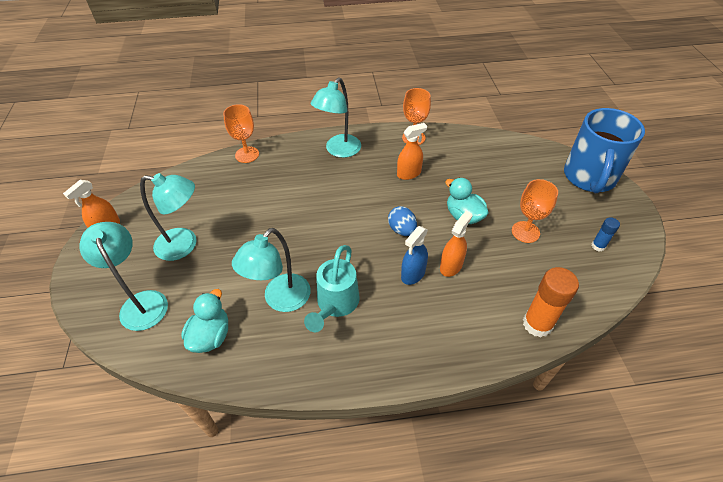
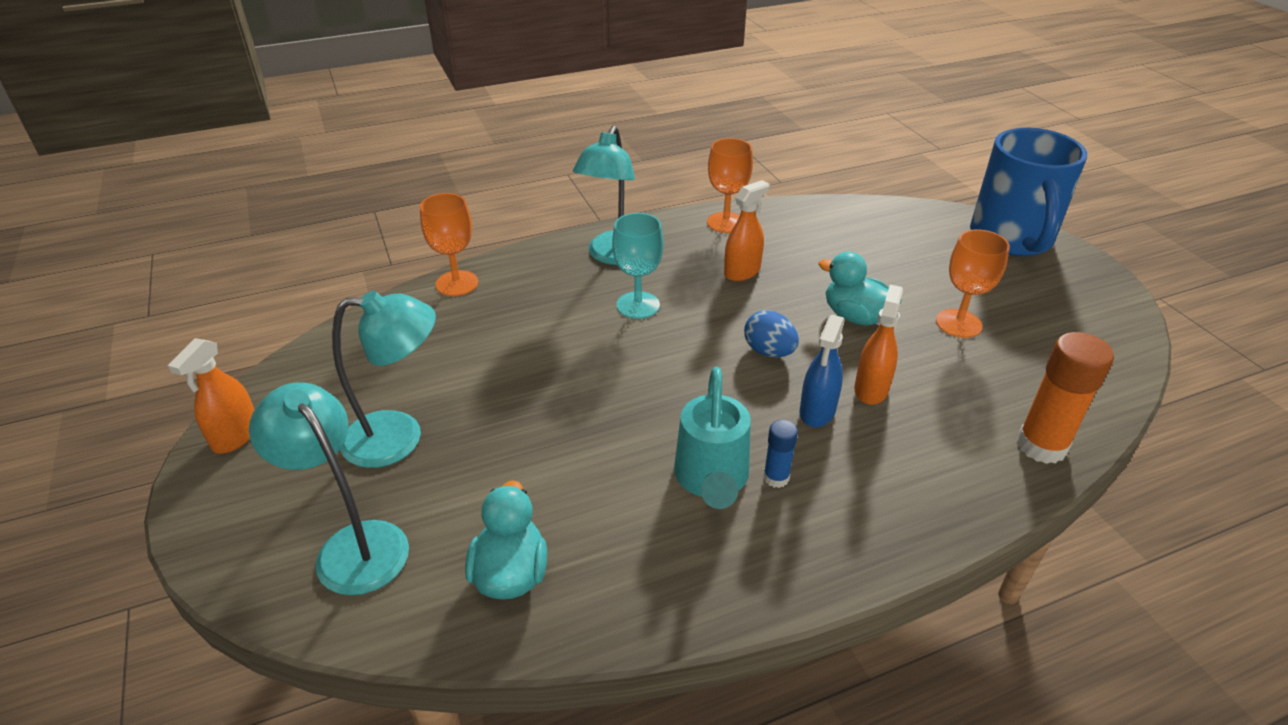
camera: 15 degrees left, 10 degrees down
(280, 300) = (613, 491): turquoise lamp -> none
(340, 186) = (638, 305): none -> turquoise goblet
(598, 246) = (1071, 325): blue glue stick -> blue glue stick (776, 478)

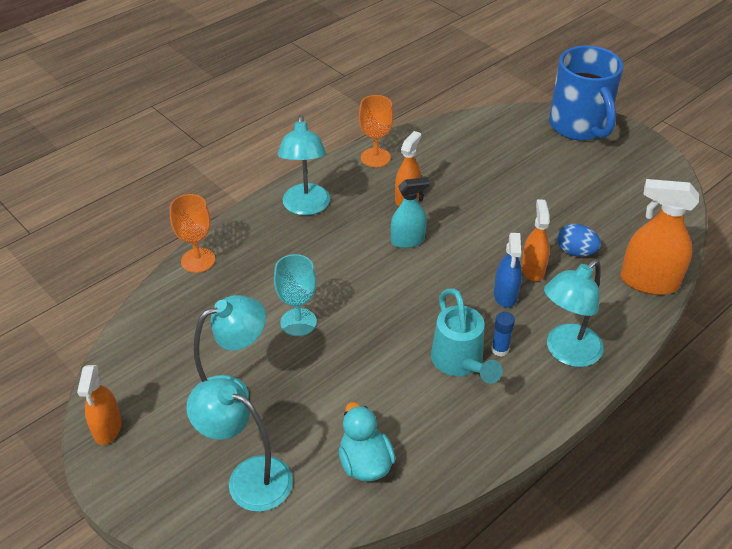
camera: 20 degrees left, 5 degrees up
(638, 305) = (346, 244): turquoise goblet -> turquoise goblet (298, 322)
(718, 317) = (408, 240): none -> turquoise spray bottle
(769, 352) = (455, 258): blue egg -> blue egg (575, 252)
(855, 317) = (500, 216): turquoise duck -> none
(873, 508) = (566, 352): none -> turquoise lamp
(958, 323) = (569, 204): orange goblet -> none
(1041, 446) = (649, 282): orange glue stick -> orange spray bottle

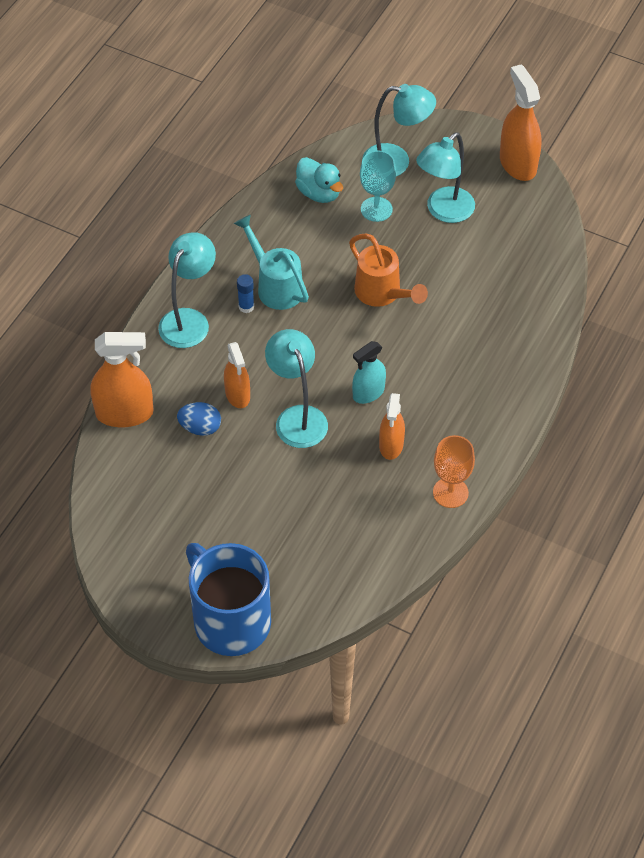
camera: 160 degrees right, 10 degrees up
(107, 428) = (517, 164): orange spray bottle -> orange spray bottle, size x1.58
(198, 260) = (551, 313): orange goblet -> none
(298, 322) = (426, 282): turquoise goblet -> turquoise goblet (376, 209)
(306, 207) = (488, 402): turquoise lamp -> turquoise lamp (297, 417)
(350, 323) = (382, 294): none -> orange watering can
(505, 295) = (256, 360): blue spray bottle -> none

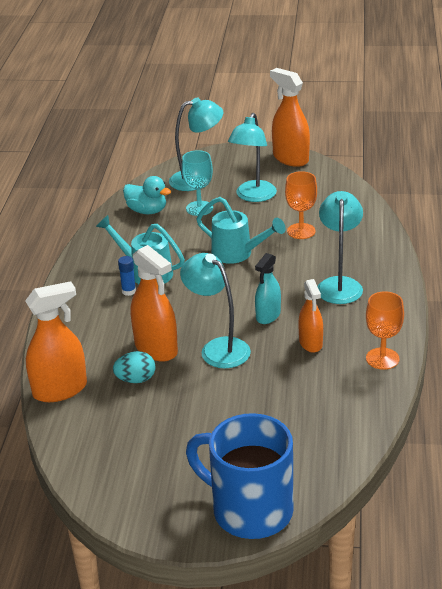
camera: 20 degrees left, 20 degrees down
(189, 320) = (84, 313): turquoise lamp -> turquoise lamp (339, 284)
(200, 428) = (136, 379): blue egg -> turquoise egg
(237, 395) = (156, 348): orange spray bottle -> orange spray bottle, size x1.58
(382, 294) = (237, 254): orange watering can -> turquoise watering can
(467, 284) = (301, 231): none -> orange goblet

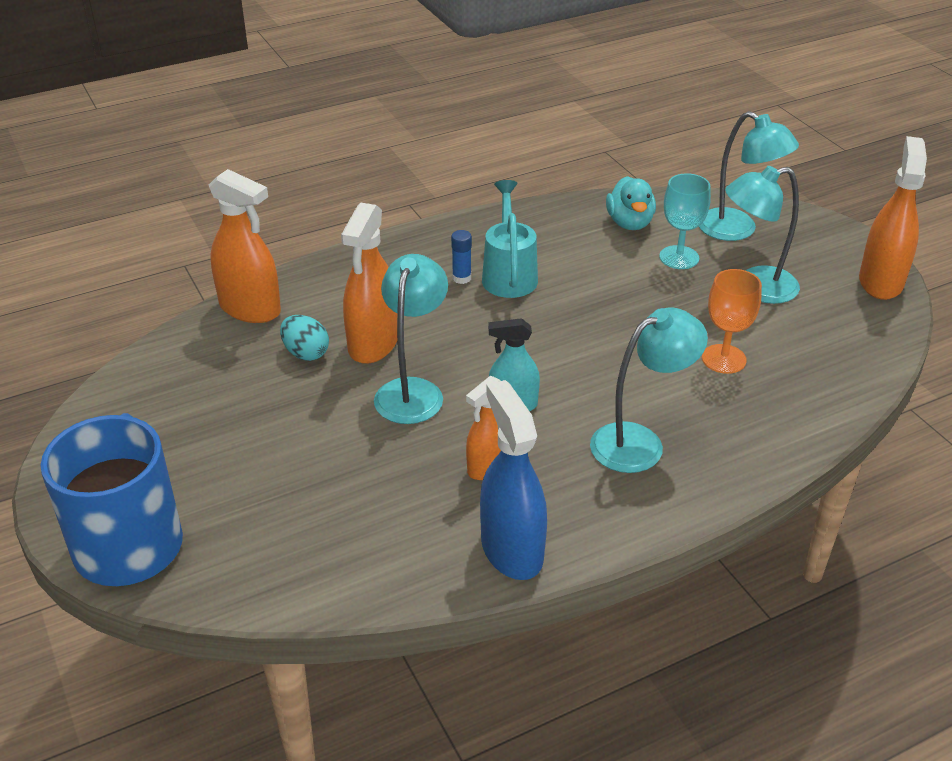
camera: 55 degrees right, 5 degrees up
(237, 254) = (616, 327): turquoise watering can -> none
(382, 358) = (511, 550): orange goblet -> blue spray bottle

